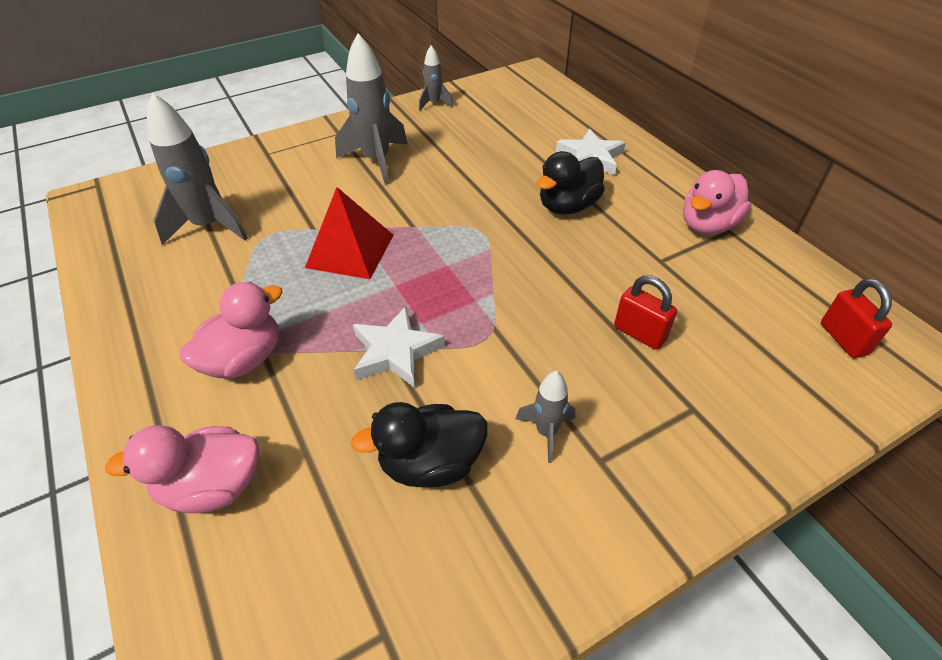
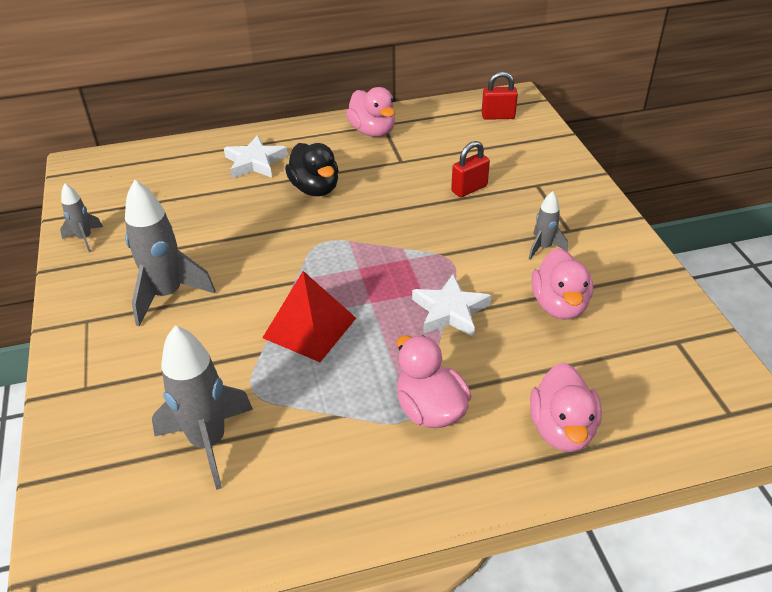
camera: 75 degrees left, 5 degrees down
(431, 463) = (559, 305): black duck -> pink duck

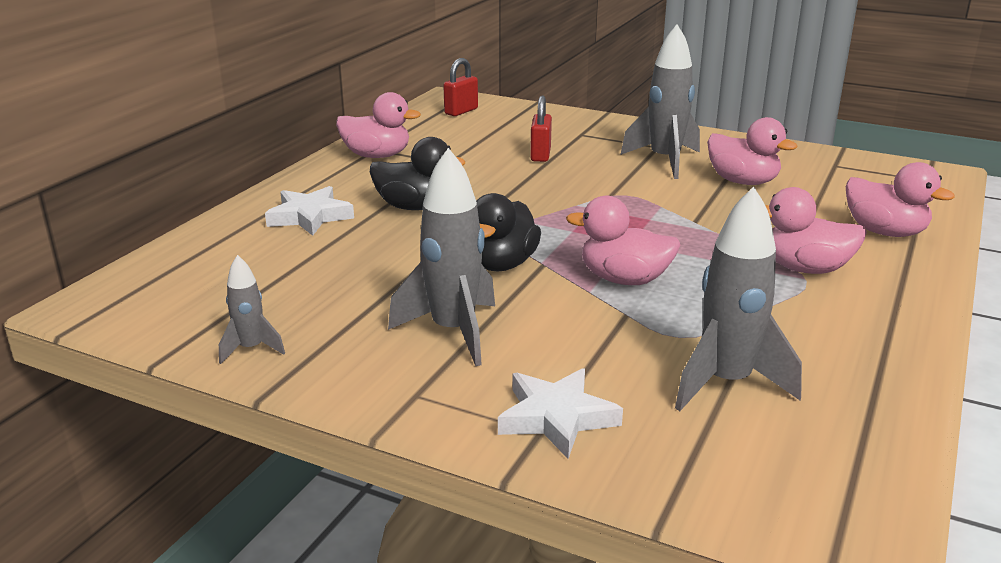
camera: 50 degrees left, 15 degrees down
(273, 266) = (501, 264): none -> black duck
(309, 327) = (624, 279): red pyramid -> pink duck
(450, 311) = (691, 218): white star -> white star (556, 418)
(543, 248) = (664, 161): grey rocket -> grey rocket, size x1.90

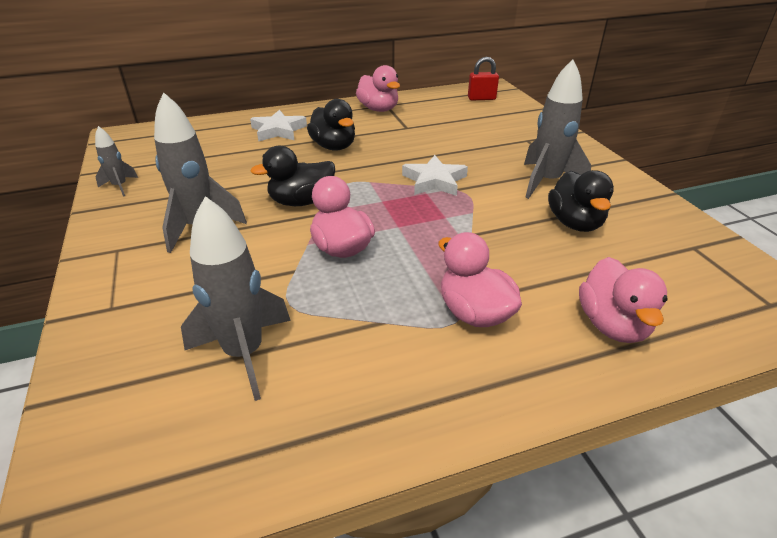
camera: 45 degrees right, 10 degrees up
(540, 155) = (469, 144): red padlock -> none
(556, 418) = (132, 306): white star -> white star (434, 181)
(742, 181) = (575, 223): pink duck -> black duck

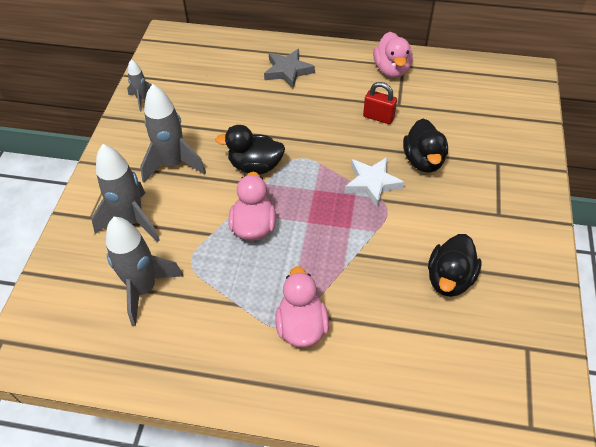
camera: 30 degrees right, 15 degrees up
(278, 130) = (288, 71): white star -> grey star
(334, 146) = (319, 109): black duck -> black duck (423, 160)
(481, 98) = (503, 86): red padlock -> red padlock (378, 117)
(546, 182) = (467, 223): grey rocket -> grey rocket (132, 221)
(612, 325) = (388, 383): pink duck -> none

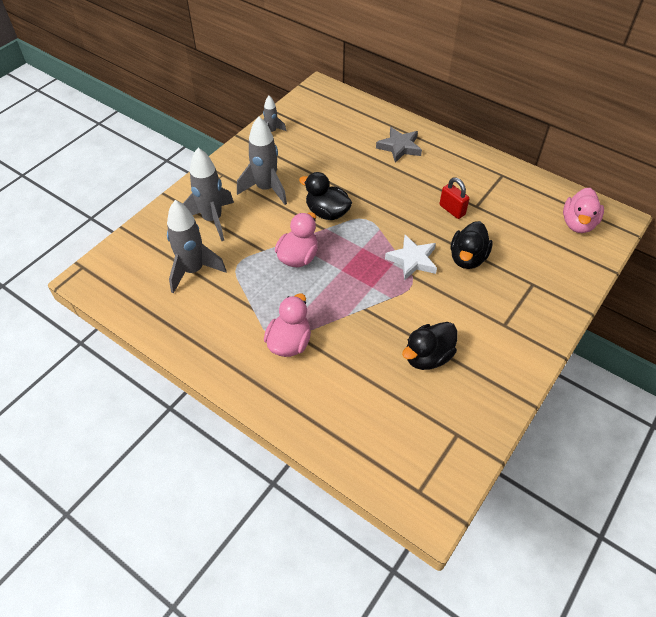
camera: 25 degrees right, 0 degrees up
(391, 70) = (489, 175): pink duck -> pink duck (578, 224)

